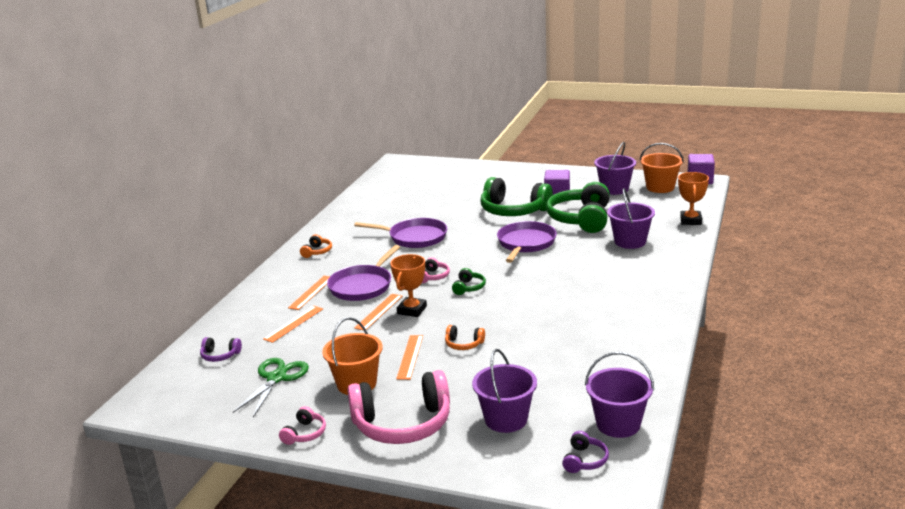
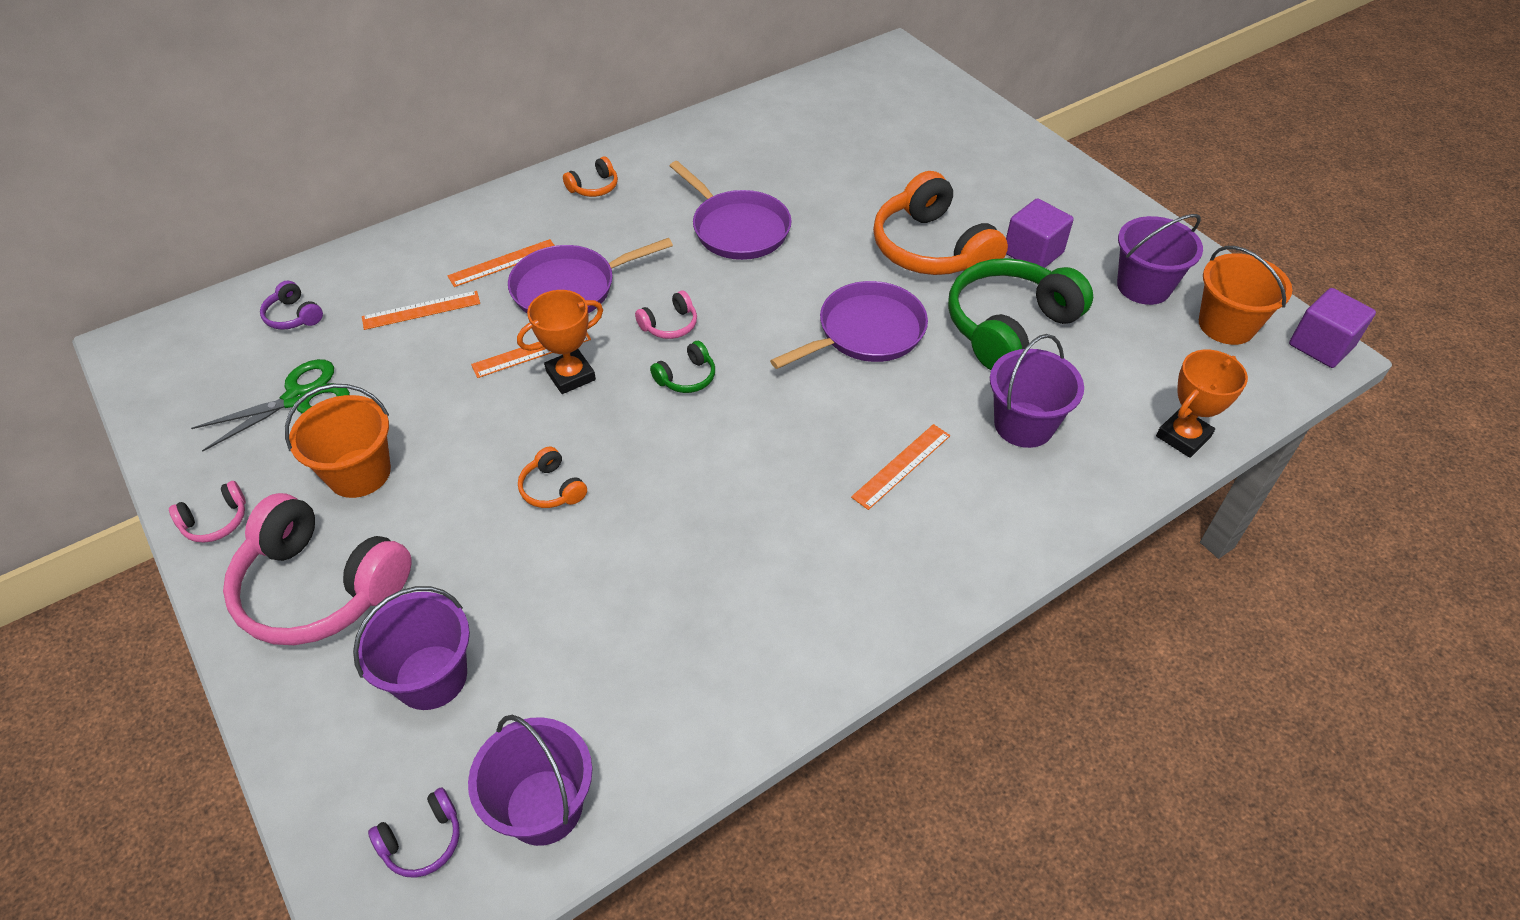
camera: 35 degrees right, 25 degrees up
(410, 357) = (467, 466): orange ruler -> orange ruler (901, 466)
(513, 211) = (931, 249): green headphones -> orange headphones

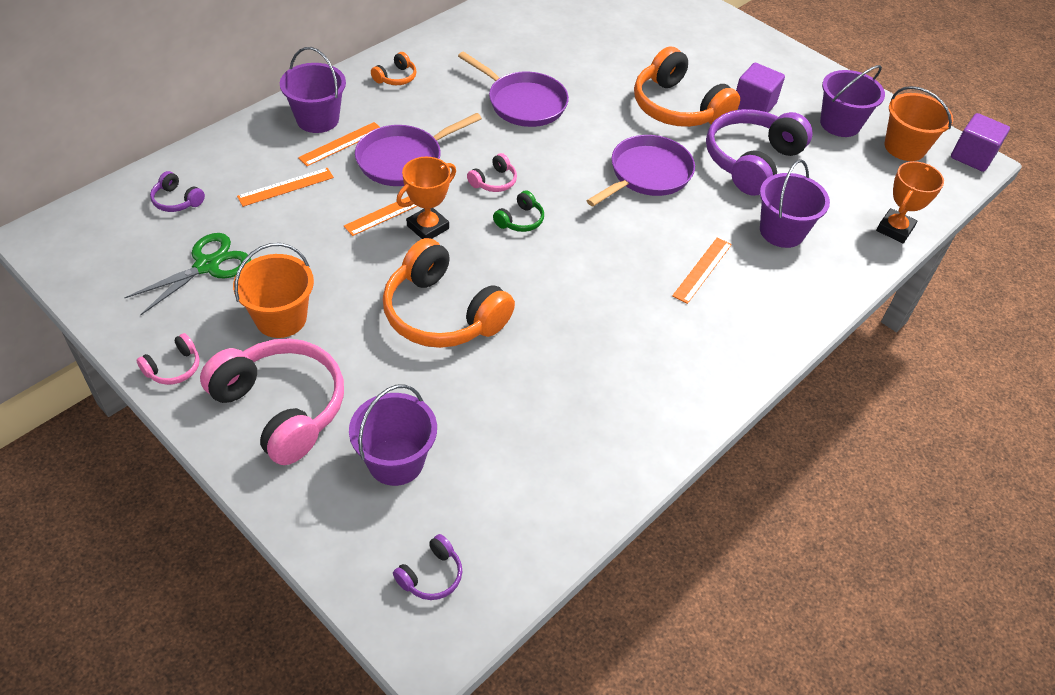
camera: 15 degrees left, 0 degrees up
(320, 588) = (281, 408): pink headphones -> pink headphones turned 150 degrees counterclockwise
(544, 807) = (515, 539): purple bucket -> purple bucket (317, 119)
(552, 488) = (442, 313): orange headphones -> orange headphones, size x2.30
(1009, 326) = (751, 161): green headphones -> purple headphones

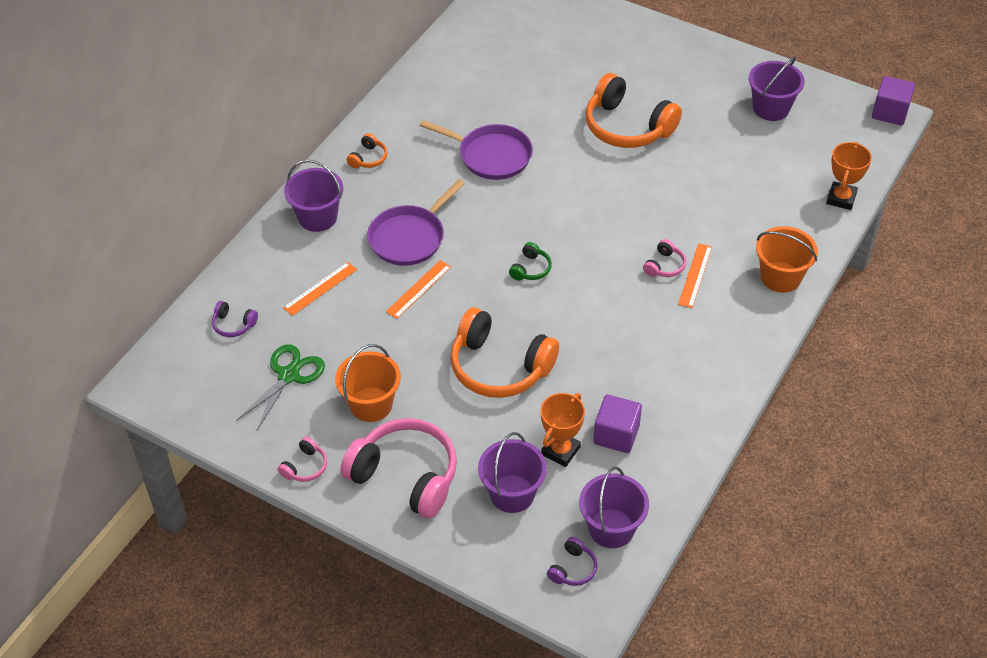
camera: 10 degrees left, 0 degrees up
(341, 144) = (349, 236): orange ruler -> none
(427, 227) = (456, 295): orange trophy -> orange trophy (560, 451)
(494, 181) = (495, 238): pink headphones -> pink headphones (664, 266)
(647, 174) = (622, 199): purple pan -> none
(751, 161) = (706, 164): purple headphones -> none
(754, 105) = (692, 107): purple cube -> purple cube (616, 435)
(782, 231) = (749, 224): purple bucket -> purple bucket (611, 528)
(904, 147) = (831, 118): orange bucket -> orange bucket (780, 277)

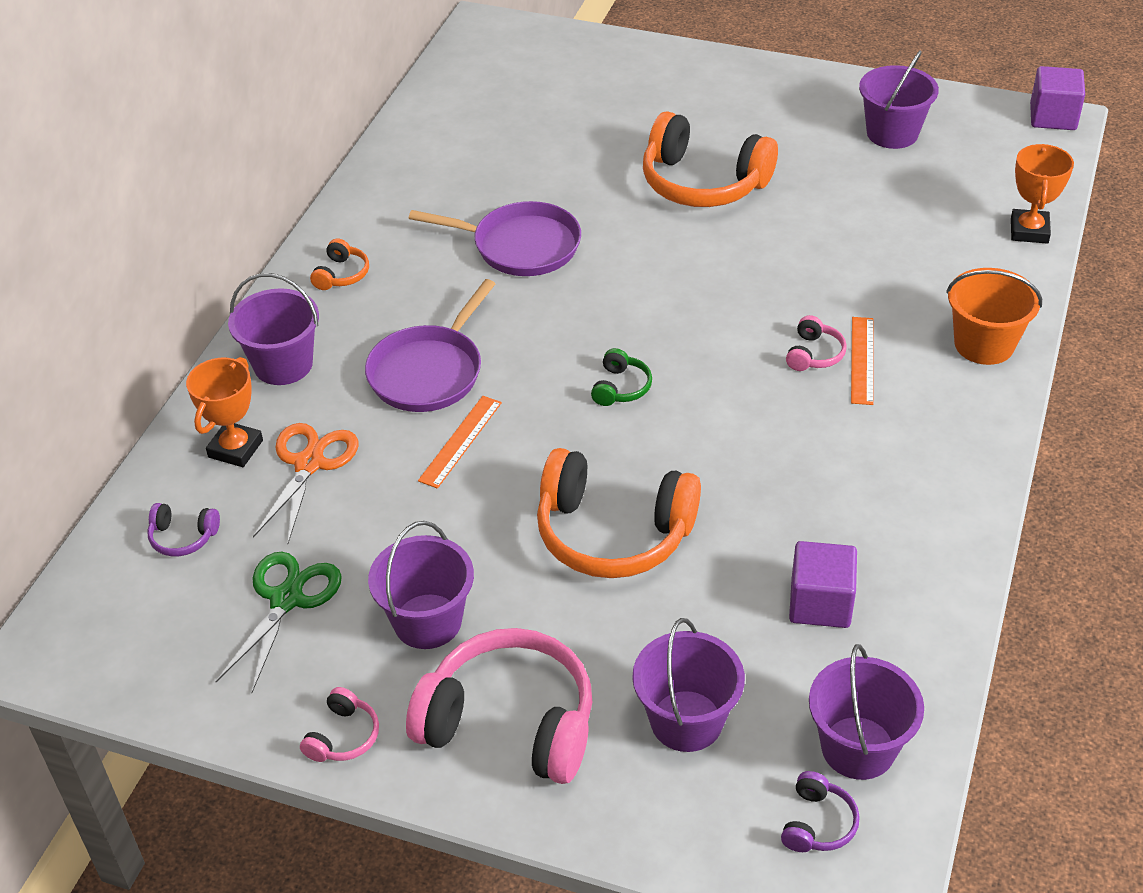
camera: 10 degrees left, 5 degrees down
(320, 288) = (309, 463): orange ruler -> orange scissors
(371, 404) = (427, 621): orange bucket -> purple bucket
(560, 451) = (742, 642): orange trophy -> orange trophy (235, 449)

